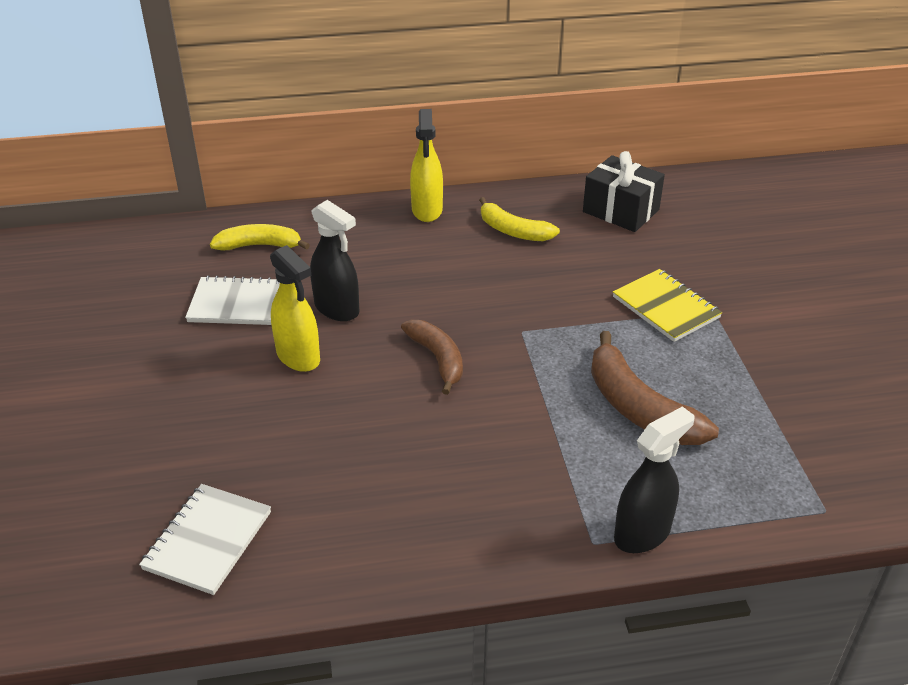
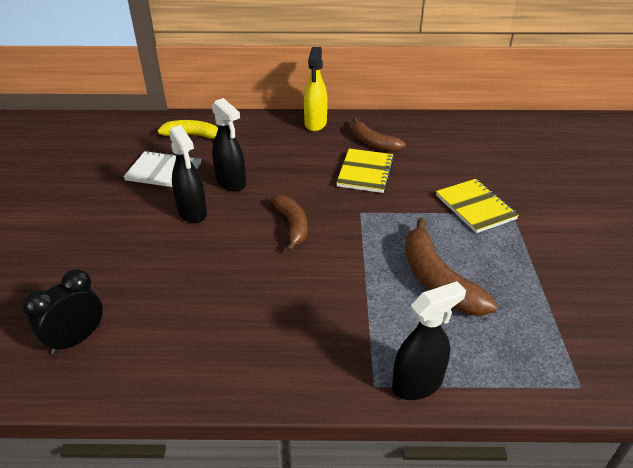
camera: 10 degrees right, 0 degrees up
(207, 540) = (77, 339): white notebook -> black clock
(298, 357) = (192, 212): yellow spray bottle -> black spray bottle
(513, 231) = (373, 143): yellow banana -> brown banana
(514, 275) = (365, 172): none -> yellow notebook
(620, 211) = (455, 136): black gift -> none

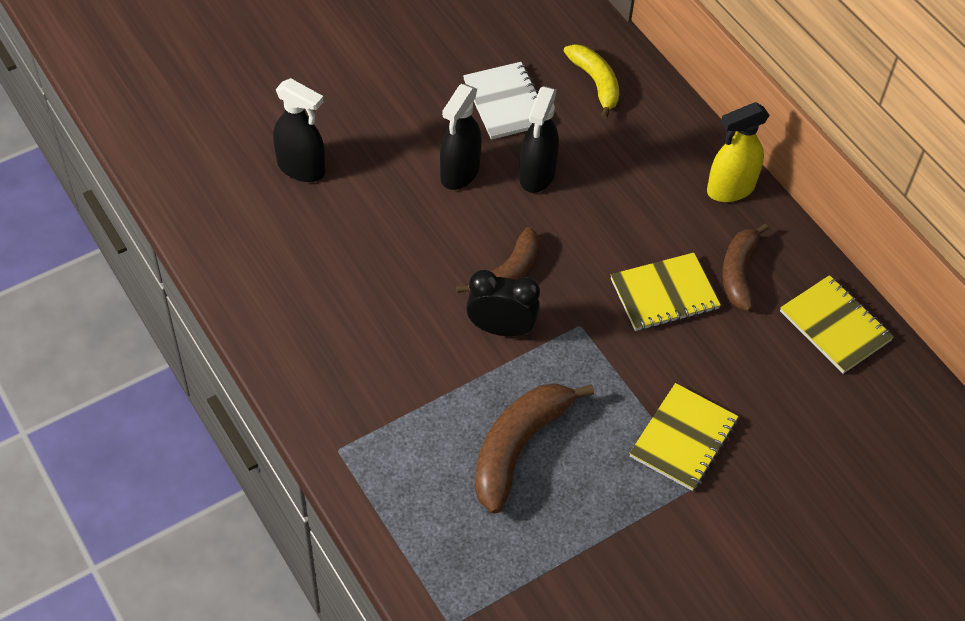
camera: 55 degrees right, 15 degrees up
(77, 339) = (239, 199): black clock -> black clock (501, 329)
(417, 383) = (363, 483): black spray bottle -> black spray bottle (301, 168)
(434, 129) = (835, 326): none -> yellow notebook

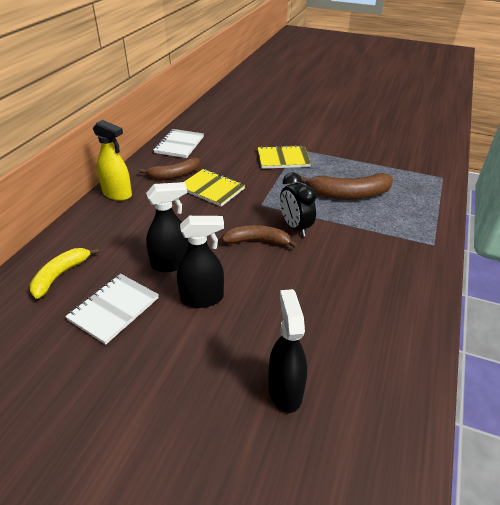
camera: 125 degrees left, 15 degrees down
(835, 326) = (179, 145): yellow notebook -> white notebook

